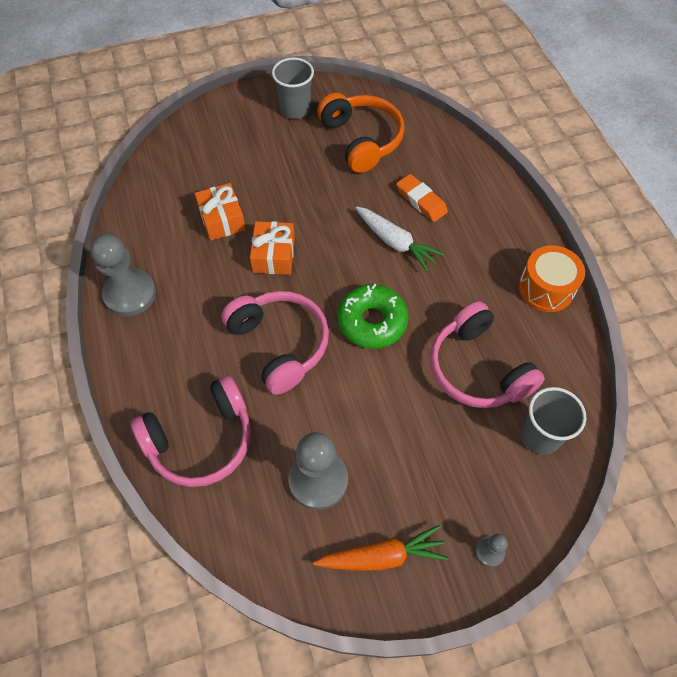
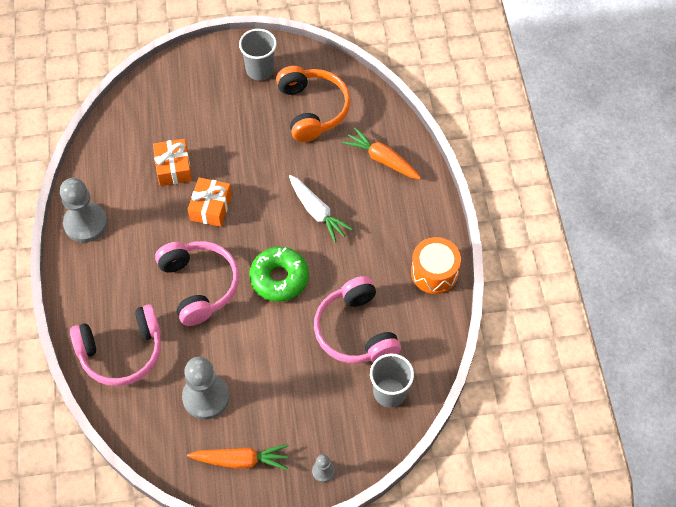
camera: 10 degrees right, 0 degrees up
(421, 201) = (350, 176): orange eraser -> none
(451, 179) = (382, 159): none -> orange carrot

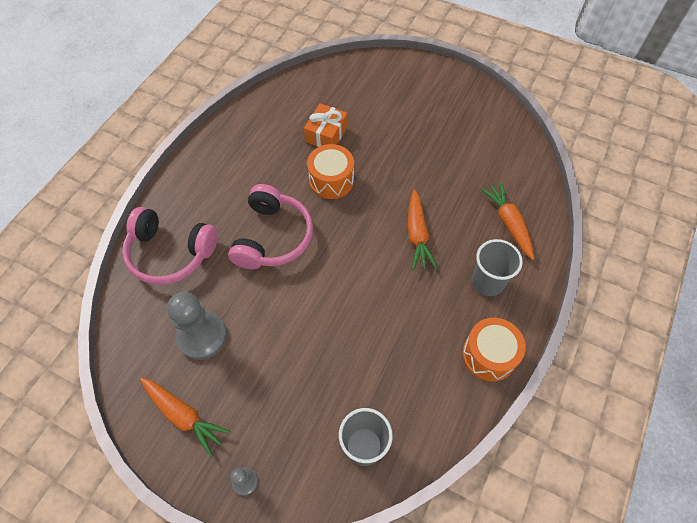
camera: 35 degrees right, 0 degrees up
(85, 223) = (228, 138): grey pawn -> none
(211, 207) = (331, 180): orange gift -> orange drum
(260, 70) = (452, 97): grey cup -> grey cup (487, 282)
(279, 278) = (342, 272): green donut -> none
(312, 109) = (474, 149): orange headphones -> none
(317, 212) = (417, 235): white carrot -> orange carrot
(355, 331) = (374, 363): pink headphones -> none

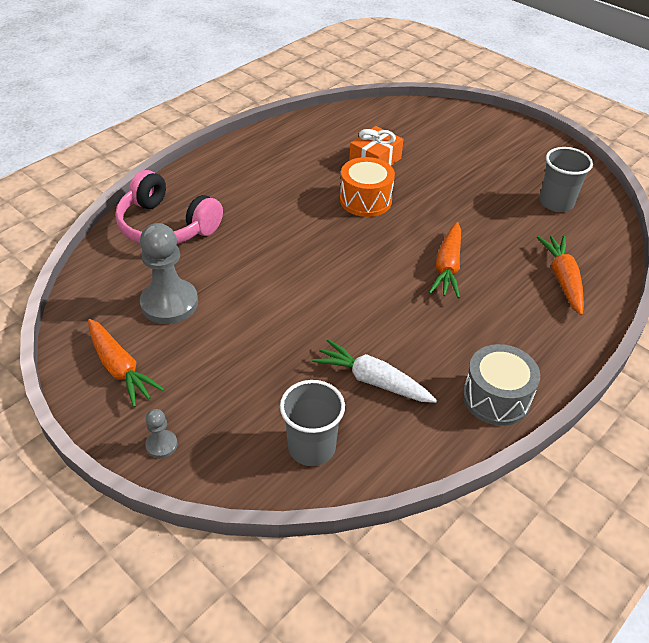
camera: 15 degrees right, 15 degrees down
(273, 237) = (281, 235): pink headphones -> none
(391, 366) = (372, 380): none -> white carrot
(487, 282) = (518, 328): grey cup -> grey cup (556, 202)
(489, 355) = (496, 398): orange drum -> grey drum

